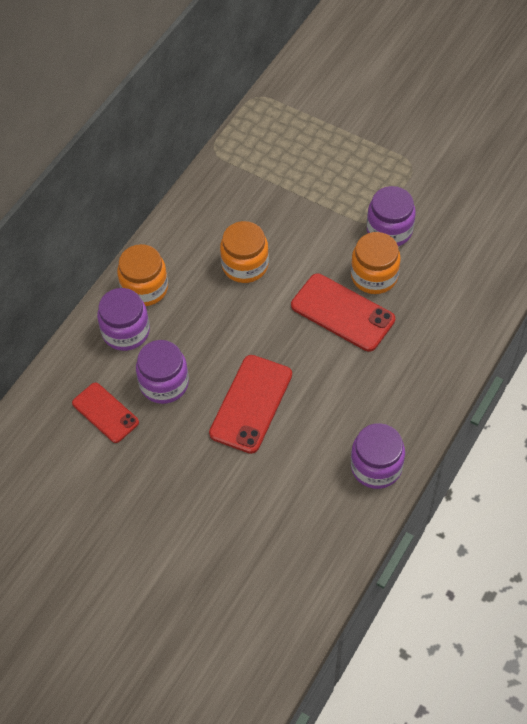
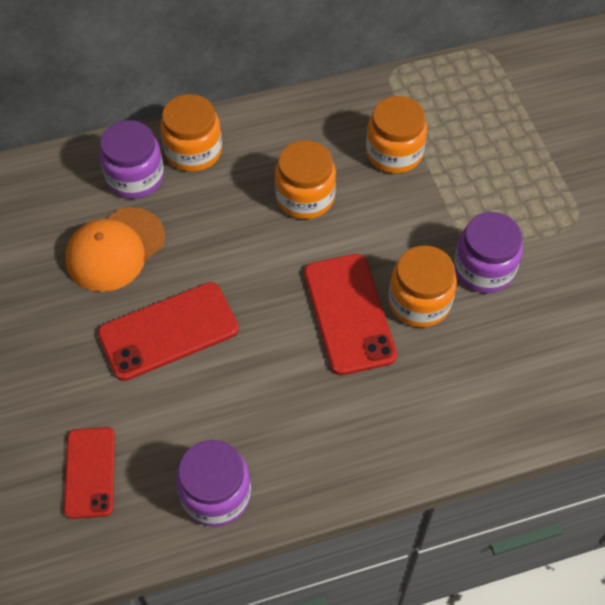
camera: 40 degrees right, 0 degrees up
(105, 412) = (39, 235): red phone -> red phone (90, 472)
(164, 383) = (115, 249): purple jar -> orange cap
(269, 199) = (394, 153): none -> orange jar

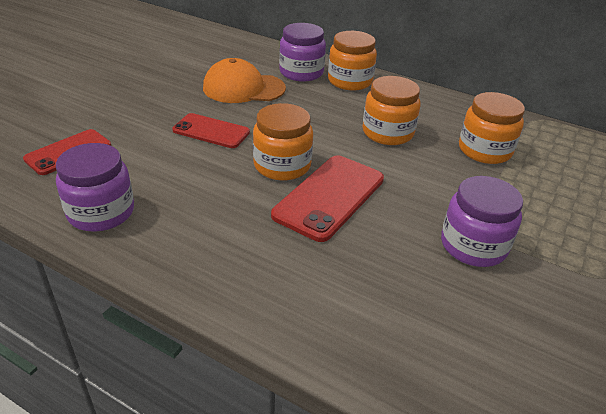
camera: 45 degrees right, 20 degrees down
(168, 331) = (211, 131): red phone -> red phone, size x0.66
(419, 302) = (390, 226): orange jar -> orange jar (282, 165)

